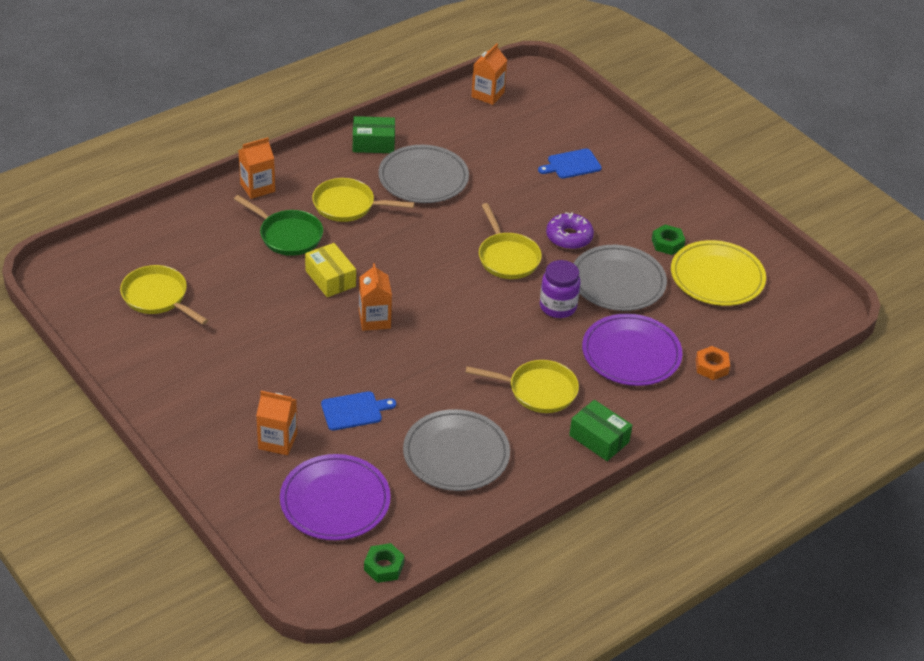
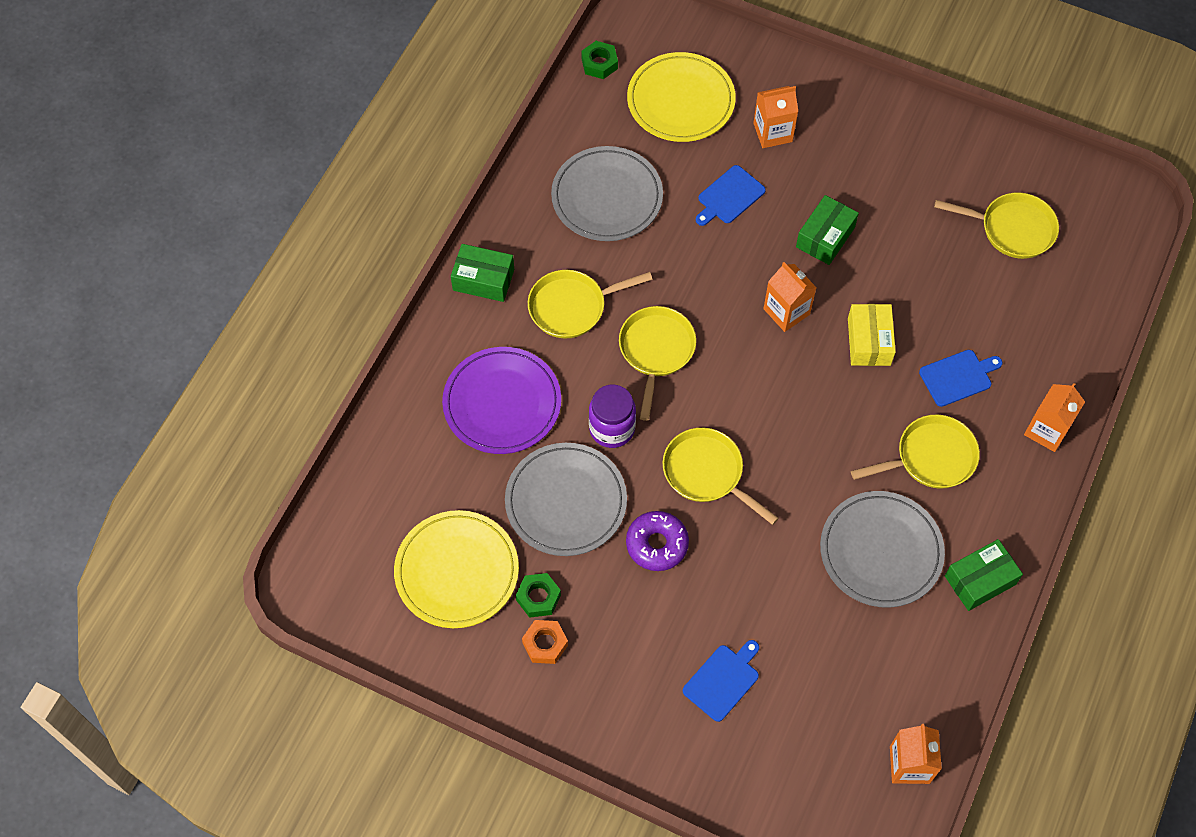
camera: 155 degrees right, 20 degrees up
(287, 235) = (958, 377): green pan -> blue cutting board
(303, 352) = (825, 237): none -> green box
(330, 278) = (869, 341): yellow box -> yellow box turned 60 degrees clockwise
(335, 501) = (680, 101): purple plate -> yellow plate
(492, 336) = (656, 351): none -> yellow pan
(711, 367) = (409, 429): orange nut -> orange nut (545, 644)

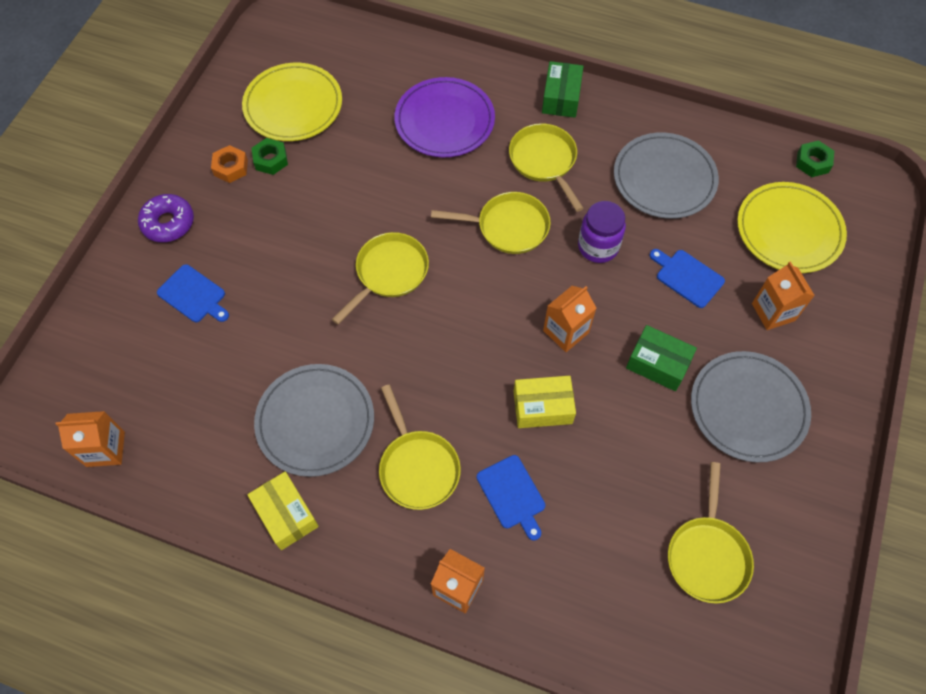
camera: 85 degrees right, 0 degrees up
(566, 501) = (356, 171): grey plate -> grey plate (748, 408)
(612, 428) = (427, 199): purple jar -> purple jar (598, 247)
(657, 544) = (319, 239): purple donut -> purple donut (168, 223)
(980, 580) = (286, 514): green box -> yellow box

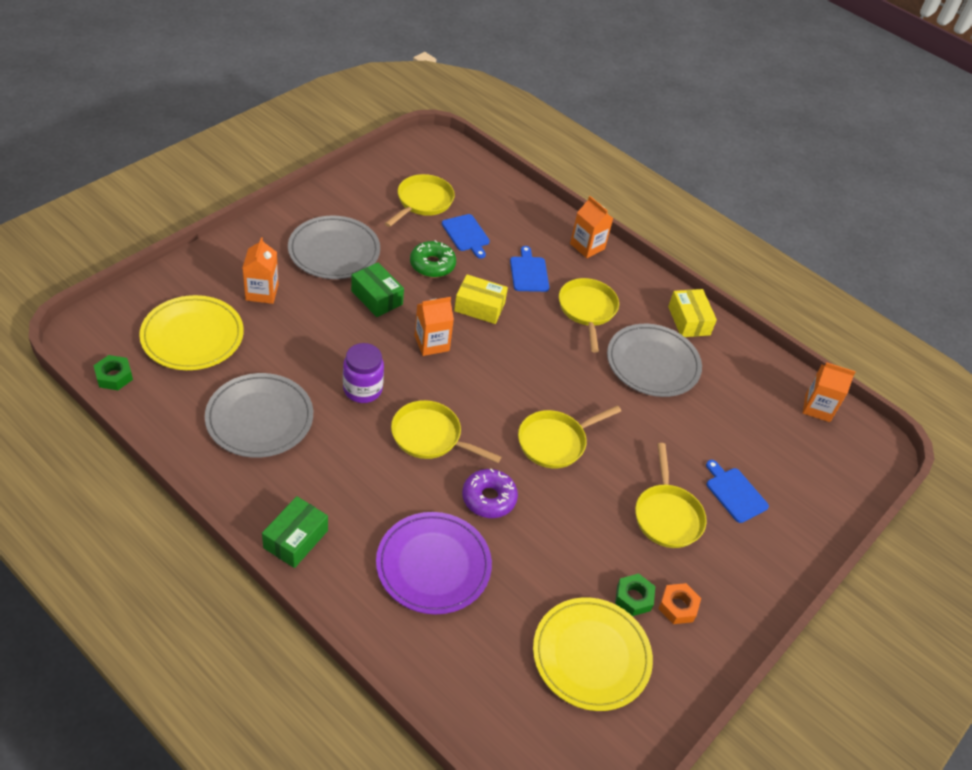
camera: 165 degrees left, 15 degrees down
(168, 223) = (751, 571): purple donut -> purple donut (489, 498)
(544, 161) = (359, 480): yellow pan -> yellow pan (667, 515)
(629, 446) = (432, 265): none -> green donut
(687, 277) = (307, 339): blue cutting board -> blue cutting board (466, 234)

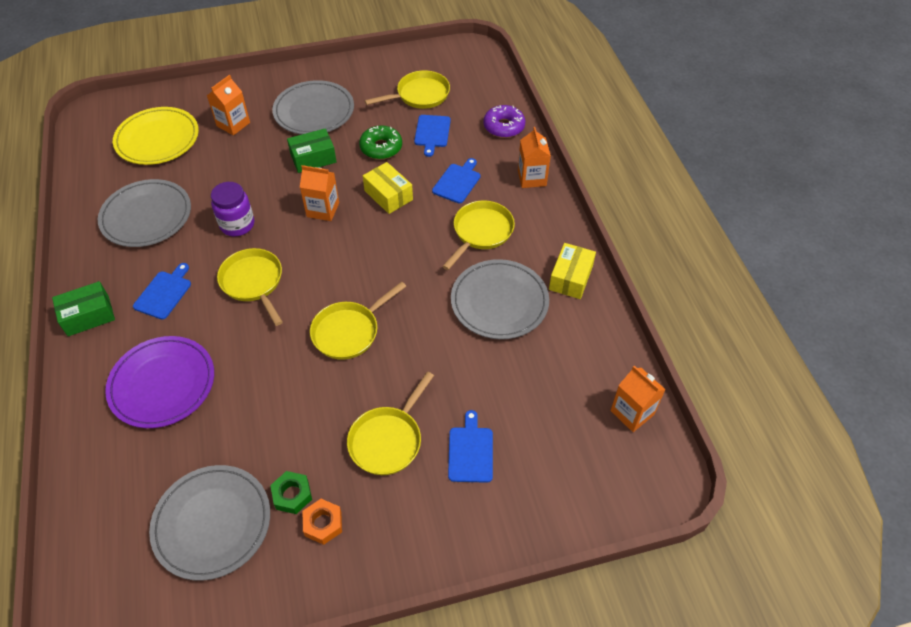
camera: 40 degrees right, 5 degrees up
(114, 376) = (83, 148): green nut -> none
(353, 484) = (164, 293): none -> blue cutting board
(376, 298) = (313, 158): green box -> green box turned 75 degrees clockwise
(489, 498) = (252, 352): purple donut -> purple donut (504, 127)
(555, 442) = (349, 331): yellow pan -> yellow pan turned 45 degrees counterclockwise
(591, 656) = (212, 523): yellow plate -> grey plate

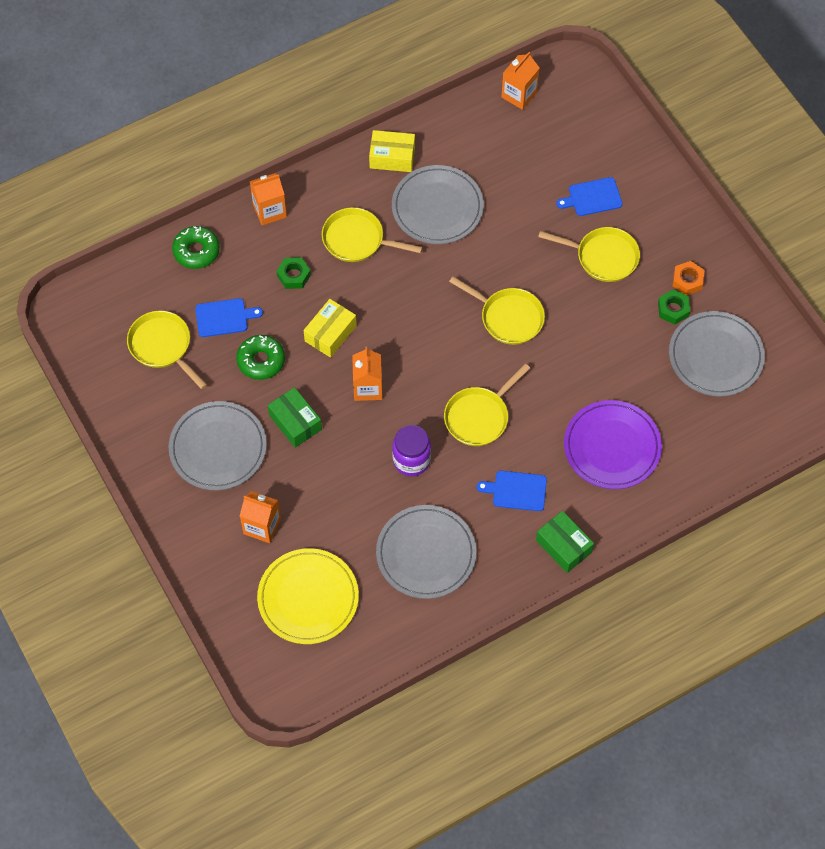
camera: 105 degrees left, 10 degrees up
(457, 182) = (294, 275): blue cutting board -> green nut
(504, 127) = (196, 251): purple donut -> green donut

